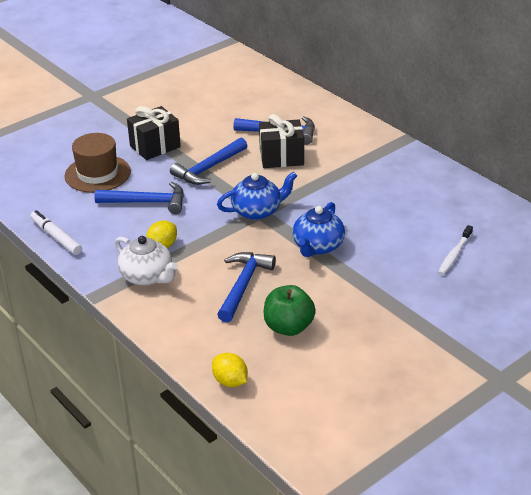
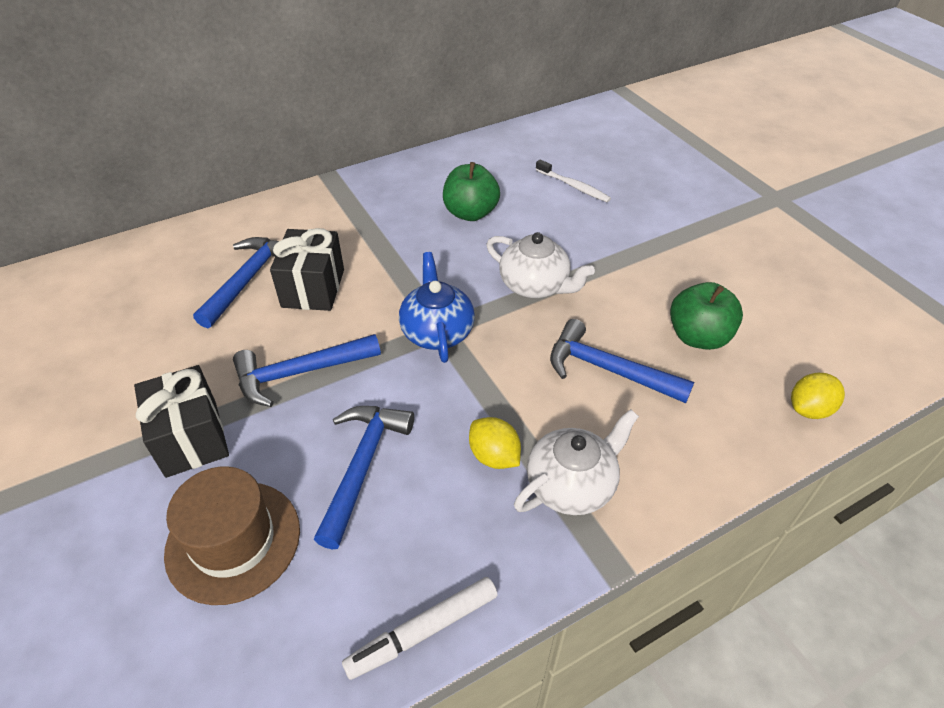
camera: 80 degrees left, 10 degrees up
(208, 168) = (300, 373): blue hammer -> blue hammer turned 105 degrees clockwise
(317, 246) = (535, 285): blue teapot -> white teapot
(391, 207) = (470, 213): none -> green apple

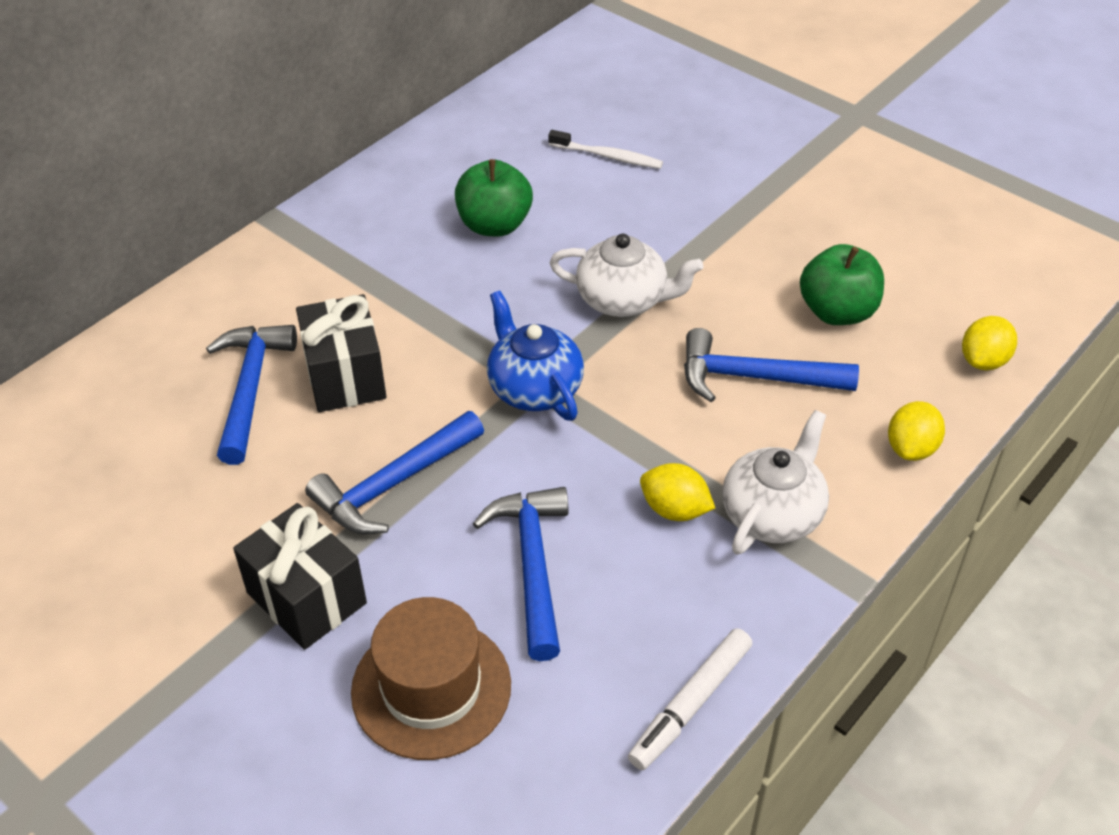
camera: 20 degrees left, 0 degrees up
(715, 465) = (911, 448): none -> yellow lemon

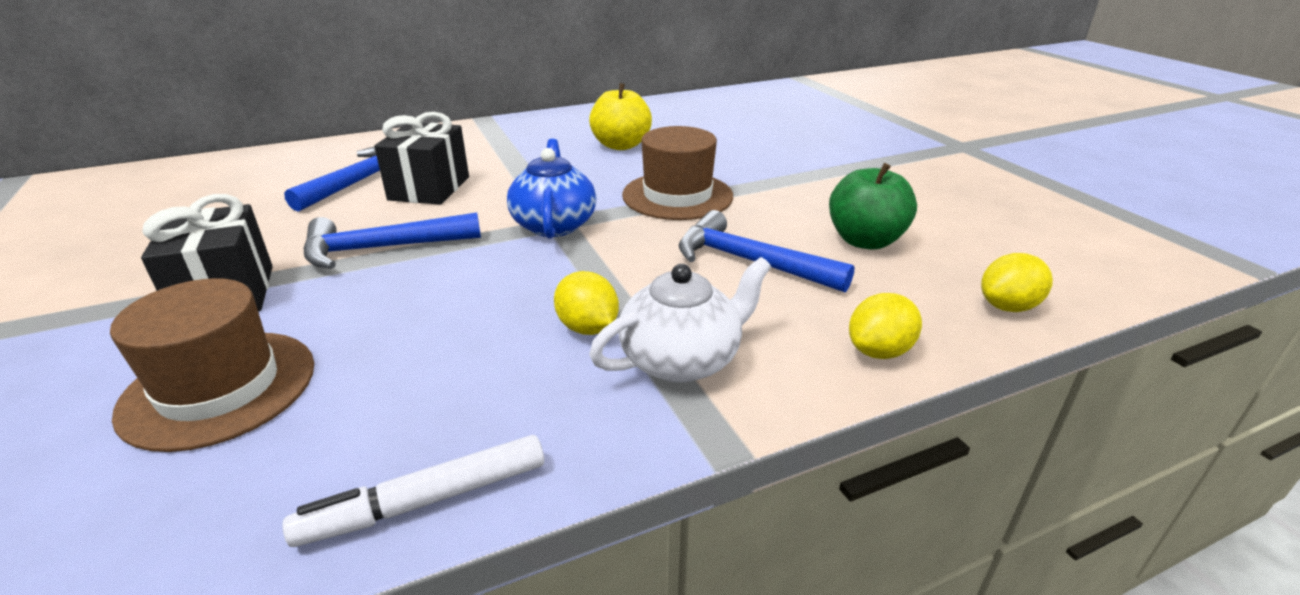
camera: 25 degrees right, 15 degrees down
(494, 225) = (621, 145): green apple -> yellow apple
(532, 565) = (418, 328): blue hammer -> none
(608, 156) = (737, 132): white toothbrush -> none
(623, 300) = (677, 196): white teapot -> brown hat

